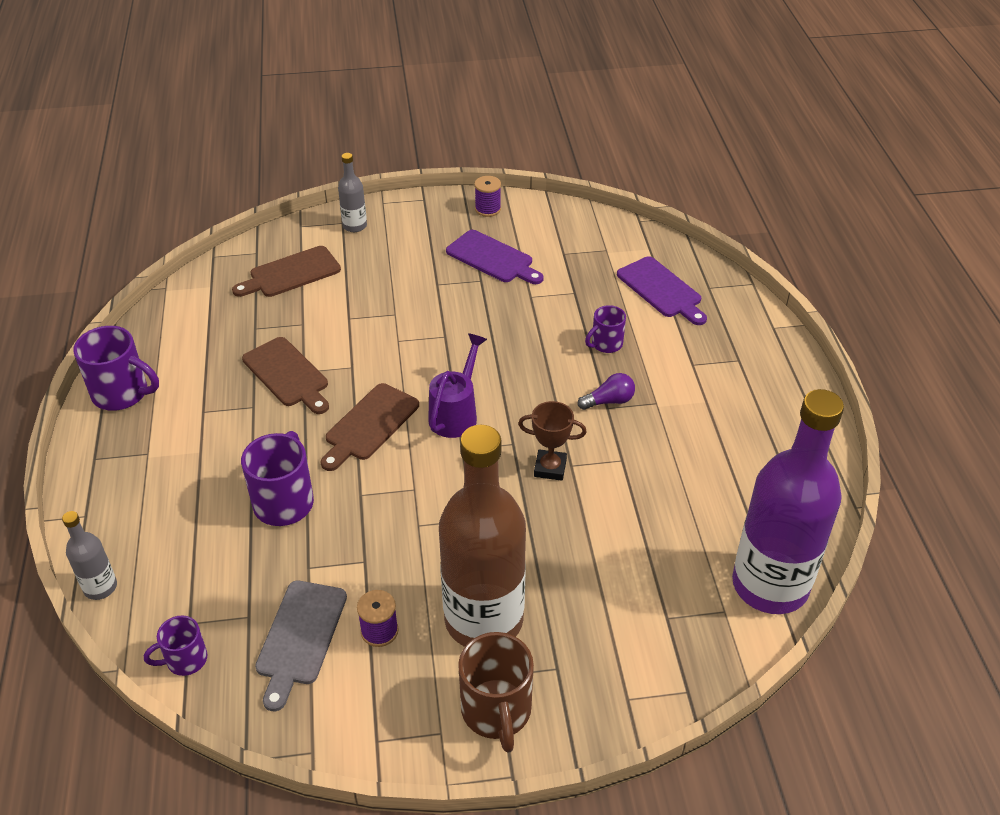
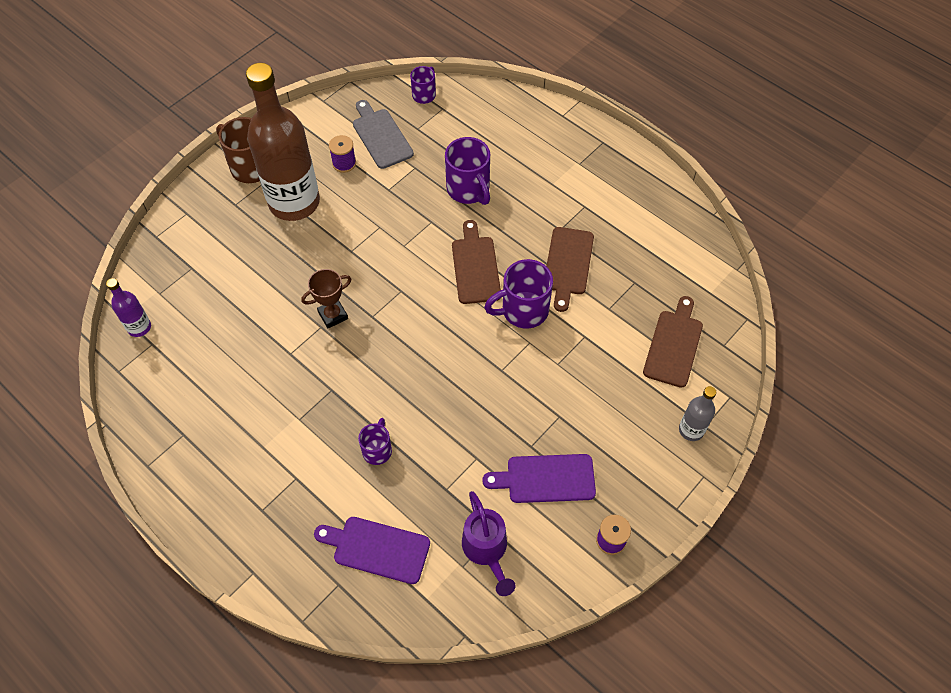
camera: 140 degrees right, 15 degrees up
(100, 587) = (506, 94): grey bottle -> none
(122, 393) = (646, 184): purple mug -> purple mug (523, 310)
(288, 374) = (568, 264): brown cutting board -> brown cutting board turned 90 degrees counterclockwise
(456, 413) = (429, 312): purple watering can -> purple watering can (486, 550)
(609, 401) = (334, 396): purple light bulb -> none
(770, 585) = (139, 327): purple bottle -> purple bottle, size x0.43

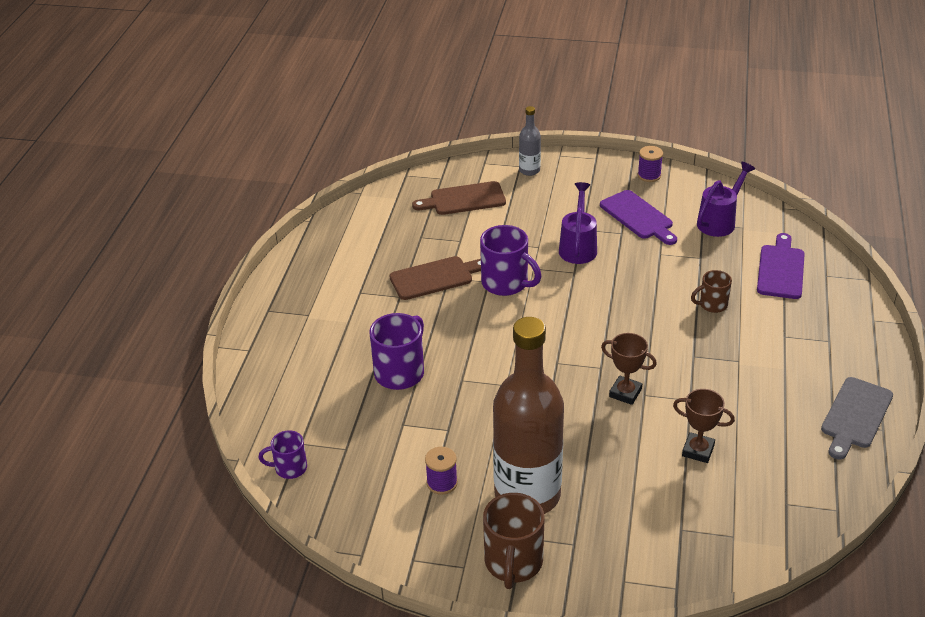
camera: 120 degrees left, 20 degrees down
(139, 327) = (782, 526): purple bottle -> none
(241, 324) = (698, 450): none -> brown trophy
(377, 450) = (712, 305): purple mug -> brown mug
(377, 549) = (780, 269): purple cutting board -> purple cutting board turned 150 degrees counterclockwise
(381, 136) = (379, 473): grey cutting board -> grey cutting board (855, 416)
(475, 266) = (487, 329): brown cutting board -> none
(534, 395) = (578, 247): none -> purple watering can

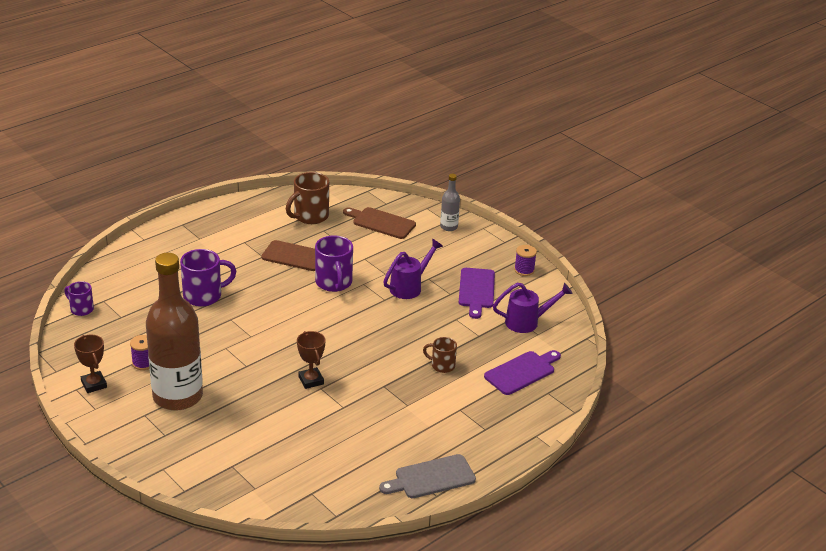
camera: 35 degrees right, 5 degrees down
(513, 563) = (121, 423): brown mug -> brown mug (310, 216)
(698, 450) = (305, 435): brown trophy -> brown trophy (94, 384)

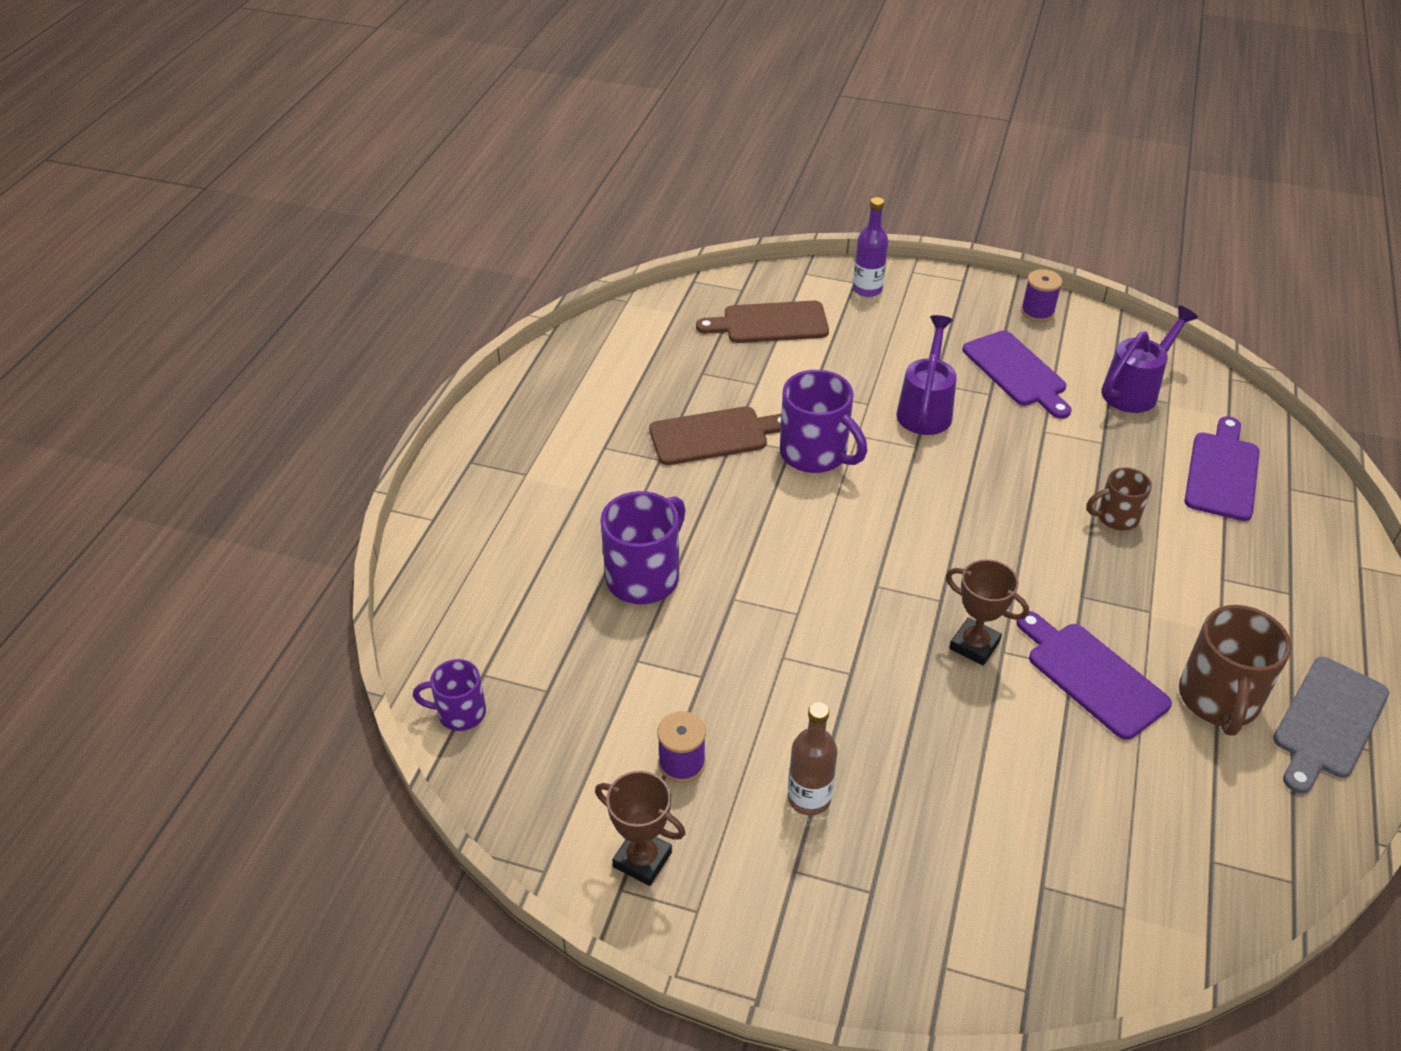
camera: 30 degrees left, 10 degrees up
(178, 396) = (809, 798): brown bottle -> brown bottle, size x0.43
(310, 216) = (657, 358): brown mug -> brown mug (1218, 700)
(347, 414) = (1092, 676): none -> purple cutting board
(449, 227) = (867, 289): grey bottle -> purple bottle

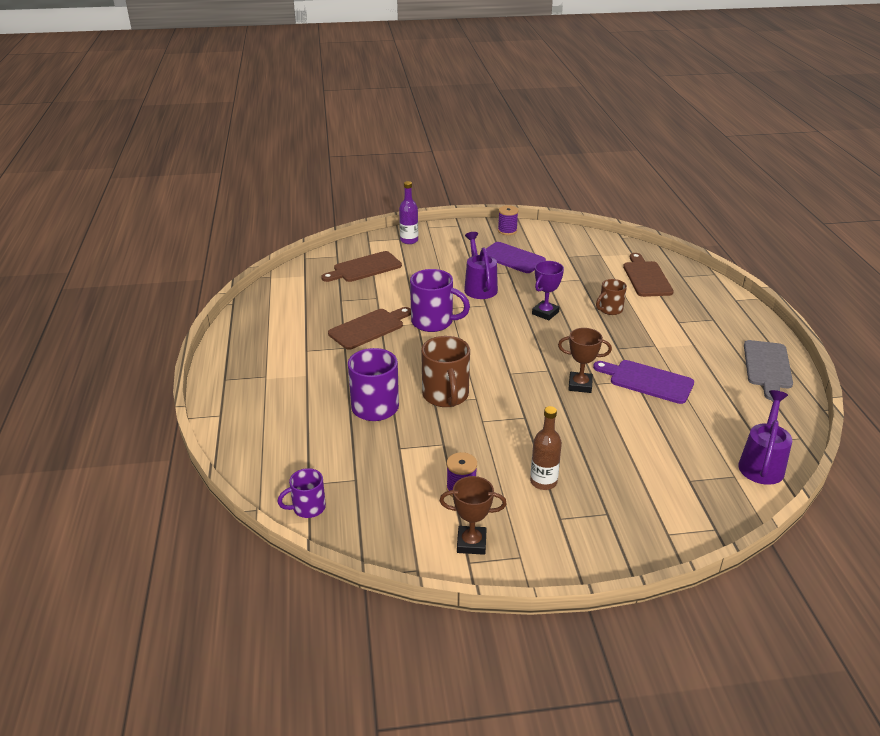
camera: 25 degrees left, 10 degrees down
(1002, 491) = (545, 313): none -> purple trophy
(1135, 390) = (580, 253): purple watering can -> purple watering can (762, 463)
(1218, 700) = (713, 373): brown mug -> brown mug (446, 396)
(1222, 472) = (646, 277): purple cutting board -> brown cutting board

